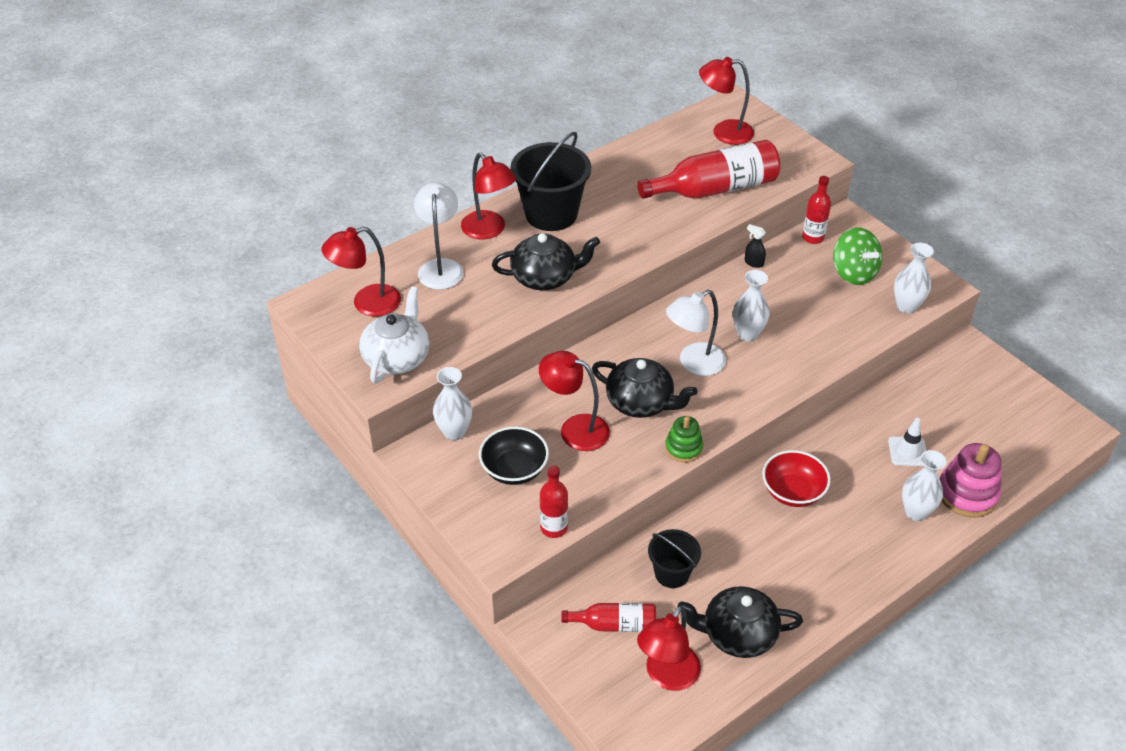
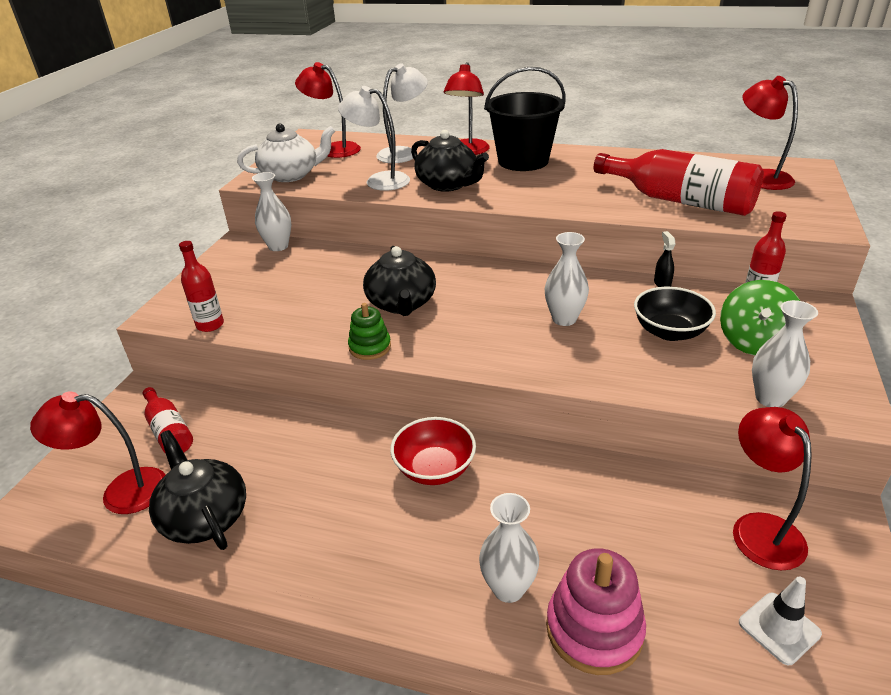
camera: 55 degrees right, 10 degrees down
(514, 469) = (261, 283): black bowl -> black bowl (669, 332)
(575, 429) = (334, 288): red lamp -> red lamp (760, 528)
(672, 573) = (255, 437): black bucket -> none
(694, 363) = (484, 308): white lamp -> white lamp (379, 181)
(907, 451) = (596, 534): white traffic cone -> white traffic cone (779, 628)

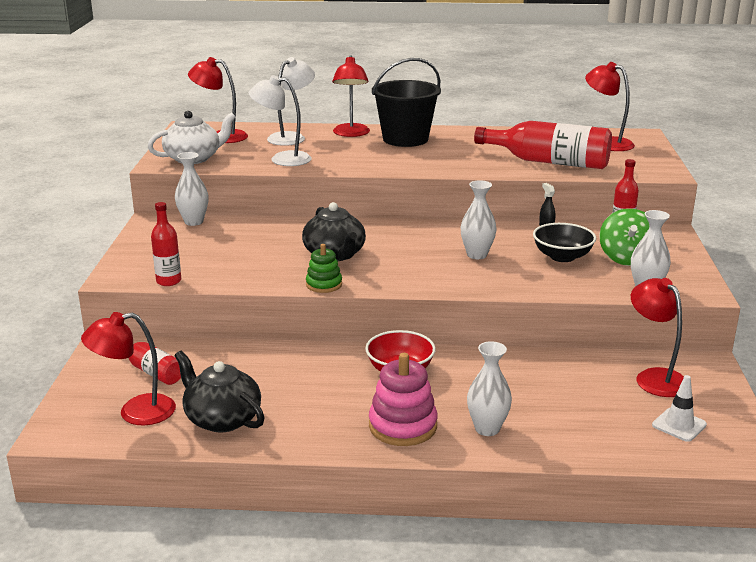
camera: 15 degrees left, 10 degrees down
(448, 184) = (348, 159): black teapot -> none
(594, 629) = (556, 441): pink stacking toy -> pink stacking toy (403, 426)

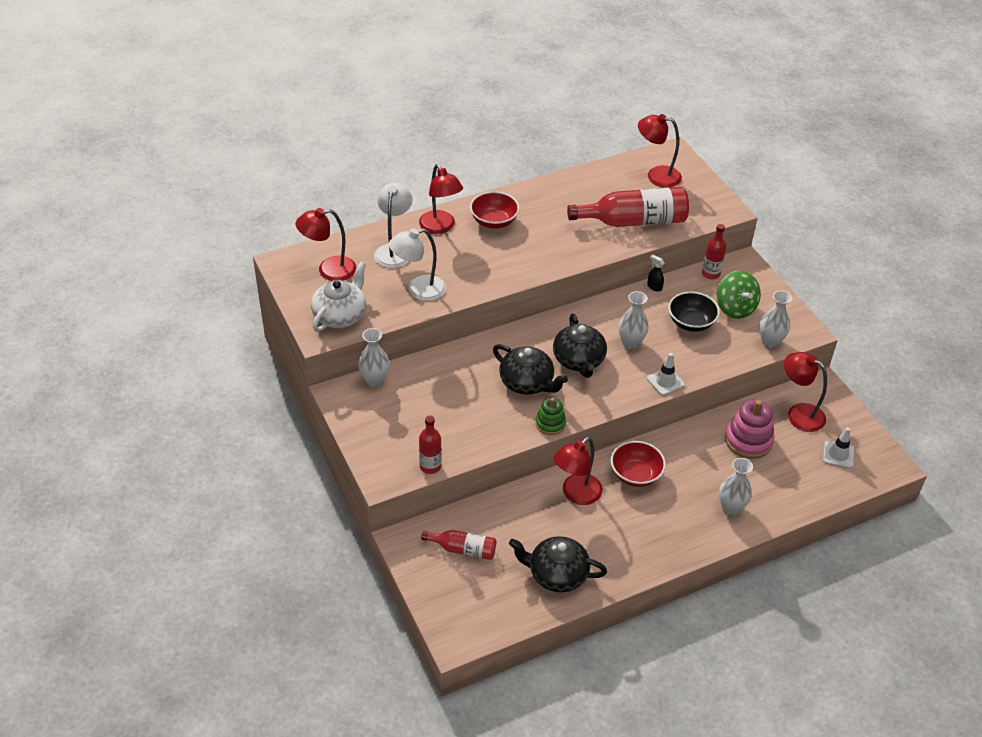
camera: 30 degrees left, 20 degrees up
(135, 412) = (492, 595): red lamp -> red lamp (576, 494)
(403, 426) = (678, 529): pink stacking toy -> pink stacking toy (748, 440)
(405, 139) = (494, 221): black bucket -> red bowl
(406, 253) = (579, 360): none -> black teapot
(486, 287) = (665, 382): none -> white traffic cone

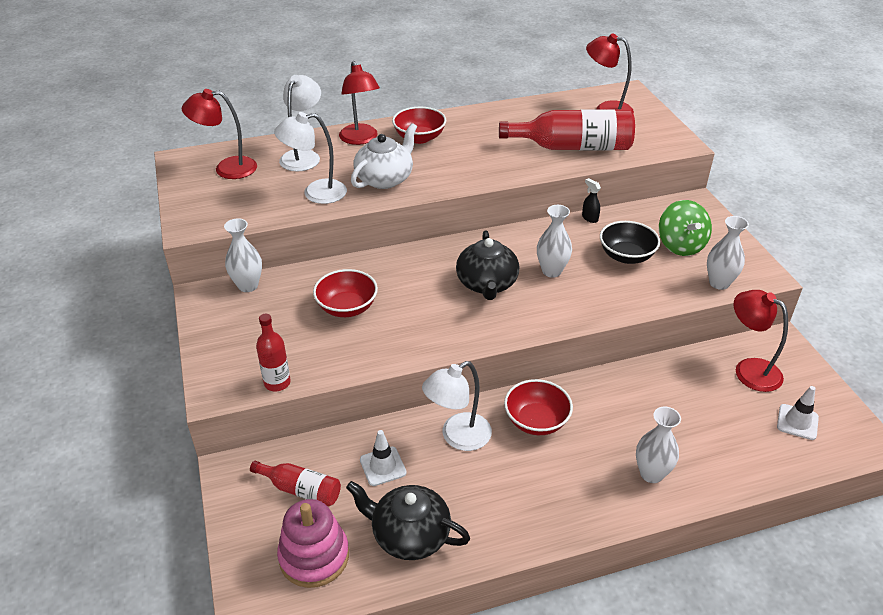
camera: 10 degrees right, 5 degrees down
(340, 315) = (220, 210): white teapot -> white teapot (385, 179)
(466, 394) = (347, 307): none -> red bowl
(527, 383) = (420, 302): black teapot -> none
(550, 423) = (436, 348): green stacking toy -> none
(576, 494) = (458, 437): red lamp -> white lamp
(665, 382) = (585, 314): white traffic cone -> white traffic cone (383, 466)
(710, 274) = (656, 210): red bottle -> none
(748, 440) = (683, 394): pink stacking toy -> pink stacking toy (314, 556)

